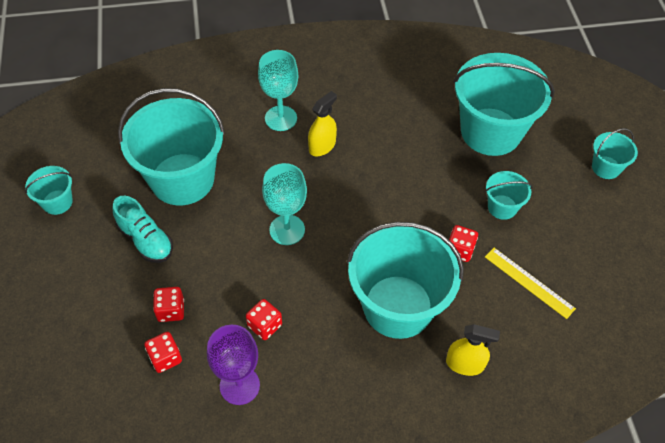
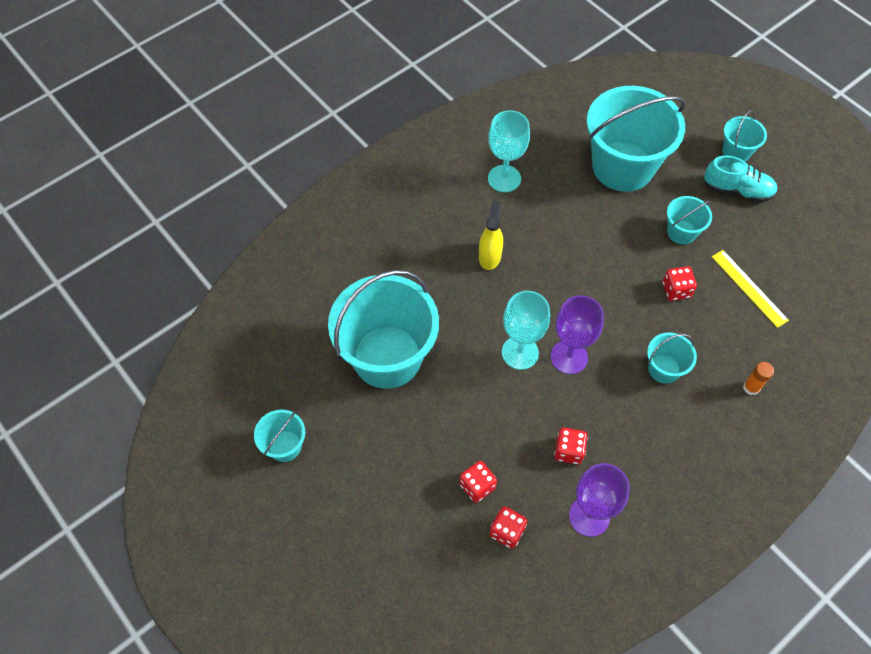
camera: 30 degrees left, 5 degrees up
(146, 240) = (401, 434): turquoise shoe -> turquoise shoe (737, 190)
(281, 118) = (431, 248): turquoise goblet -> turquoise goblet (504, 178)
(324, 254) = (569, 357): none -> purple goblet
(398, 306) = (664, 369): turquoise bucket -> turquoise bucket, size x0.46
(465, 364) = (751, 387): yellow spray bottle -> orange glue stick
(529, 282) = (749, 288): yellow ruler -> yellow ruler turned 45 degrees clockwise

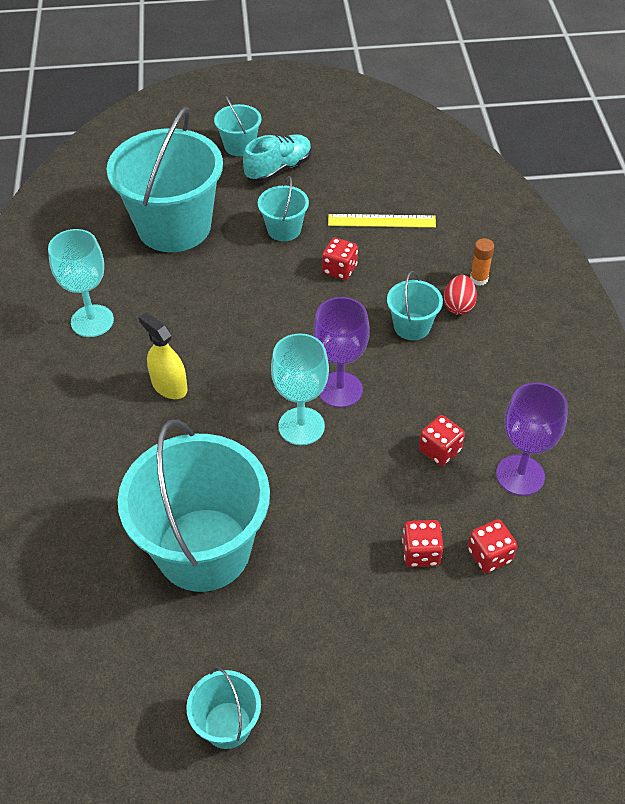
camera: 55 degrees left, 10 degrees down
(711, 389) = (458, 306): none -> red egg

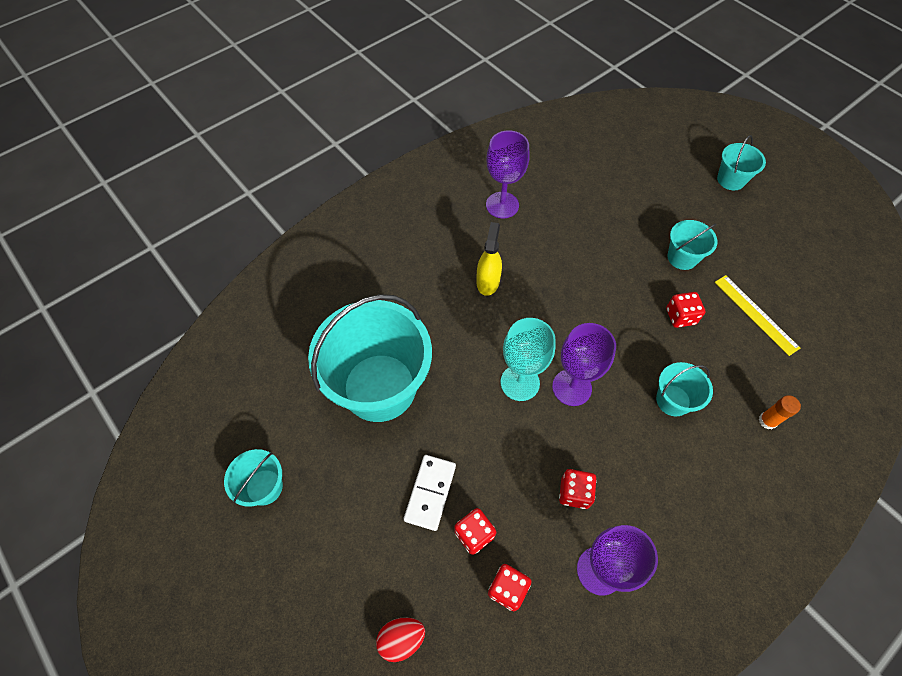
camera: 55 degrees right, 10 degrees up
(92, 321) = (502, 205): turquoise goblet -> purple goblet
(174, 227) = (619, 193): turquoise bucket -> none
(278, 169) = (735, 216): turquoise shoe -> none
(353, 567) = (430, 493): none -> white domino
(458, 306) = (725, 422): red egg -> red egg (401, 639)

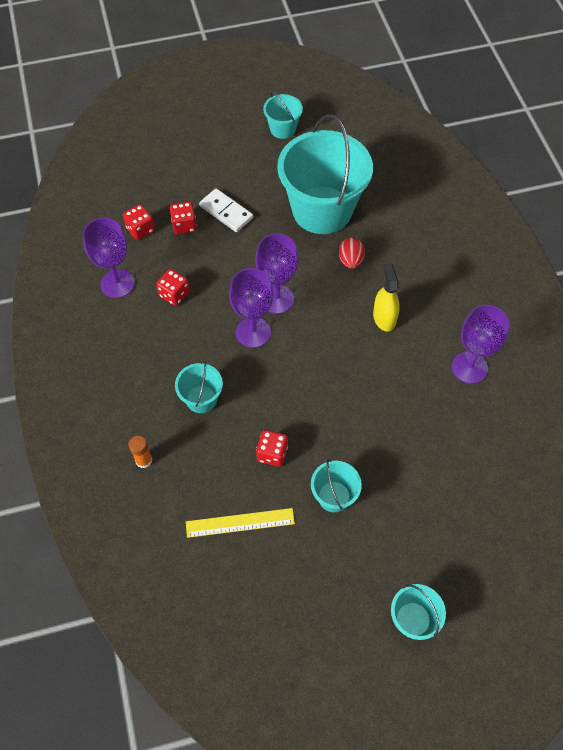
camera: 115 degrees right, 0 degrees up
(401, 639) = (149, 168): red egg -> red egg (350, 261)
(488, 281) = (384, 318): yellow spray bottle -> yellow spray bottle turned 135 degrees counterclockwise
(520, 382) = (277, 299): turquoise goblet -> purple goblet

